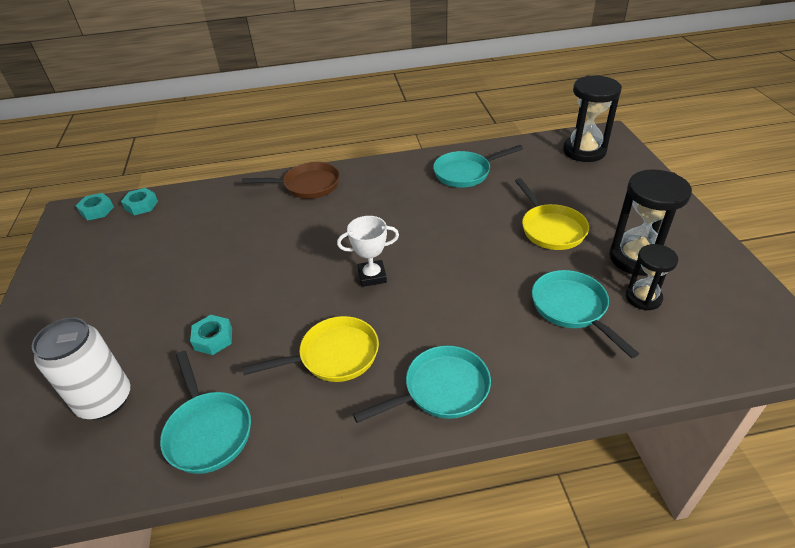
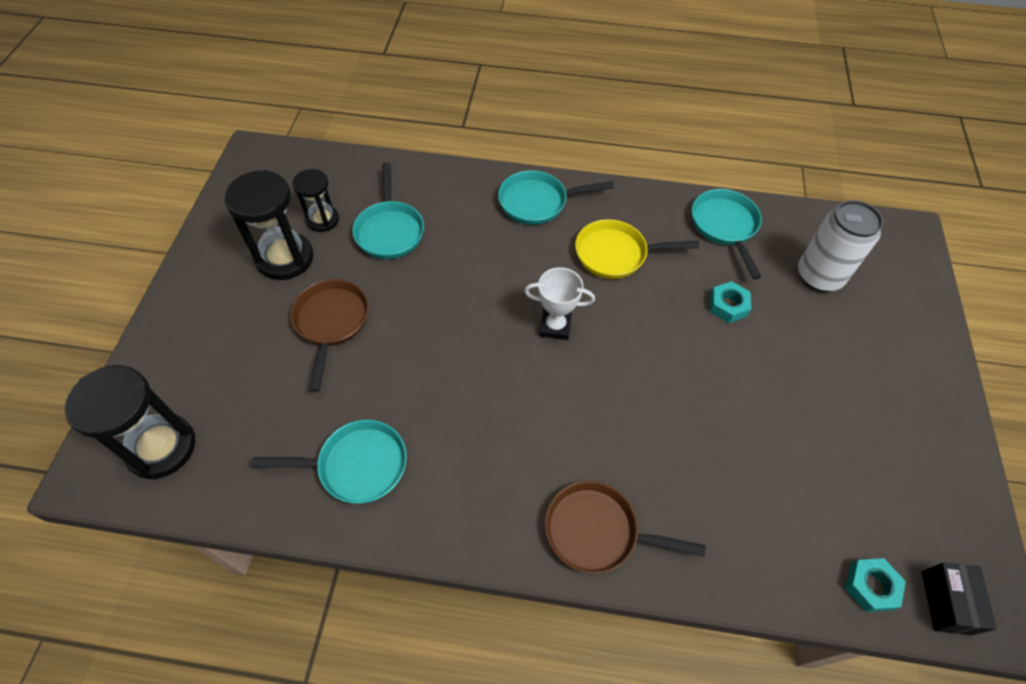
camera: 165 degrees left, 15 degrees up
(97, 210) = (945, 602): turquoise nut -> black box
(551, 229) = (331, 323): yellow pan -> brown pan

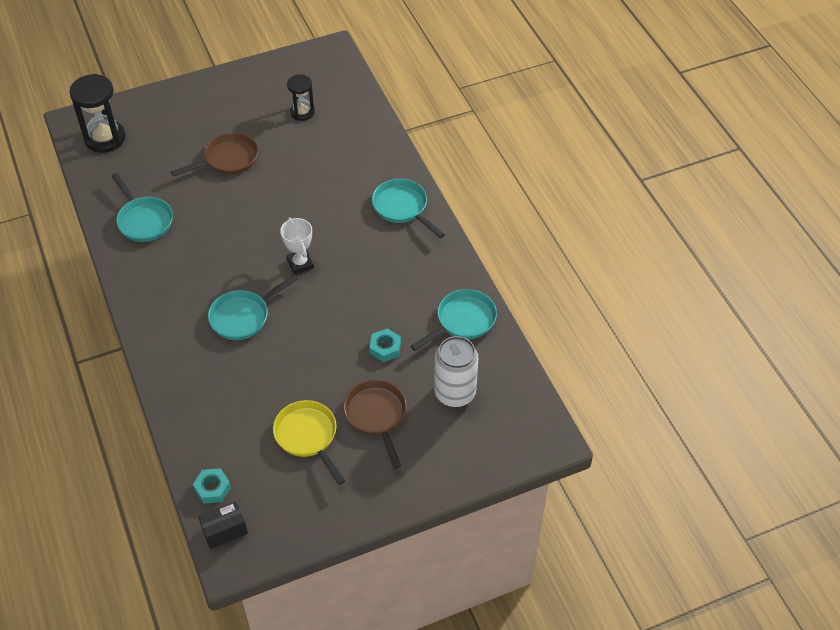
camera: 60 degrees right, 5 degrees down
(285, 258) = (259, 113): black hourglass -> none
(390, 230) = (318, 147): turquoise pan -> turquoise pan (243, 316)
(597, 531) = (169, 343): brown pan -> brown pan (376, 416)
(615, 254) = (386, 269): yellow pan -> yellow pan (308, 436)

